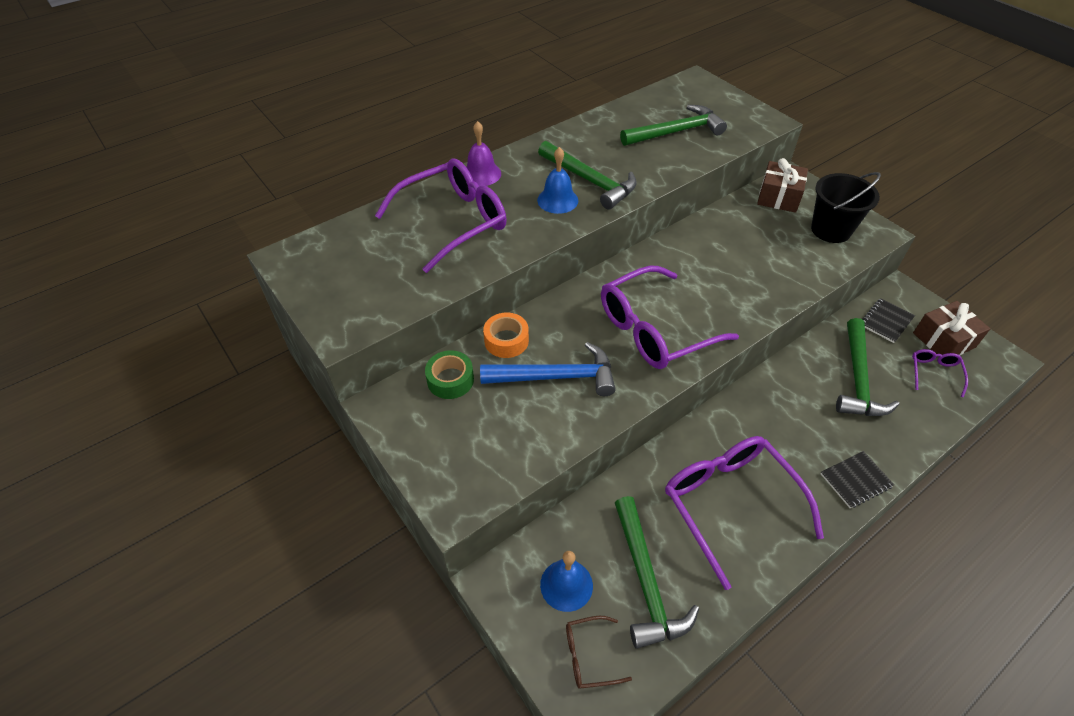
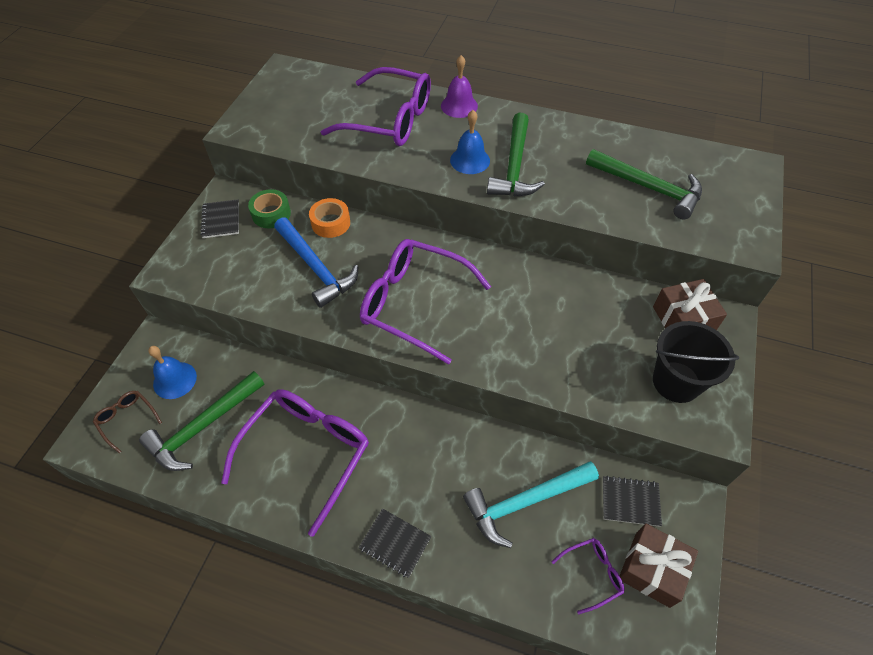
camera: 55 degrees right, 5 degrees up
(418, 425) = (221, 220): none -> black notebook
(857, 379) = (524, 502): green hammer -> turquoise hammer

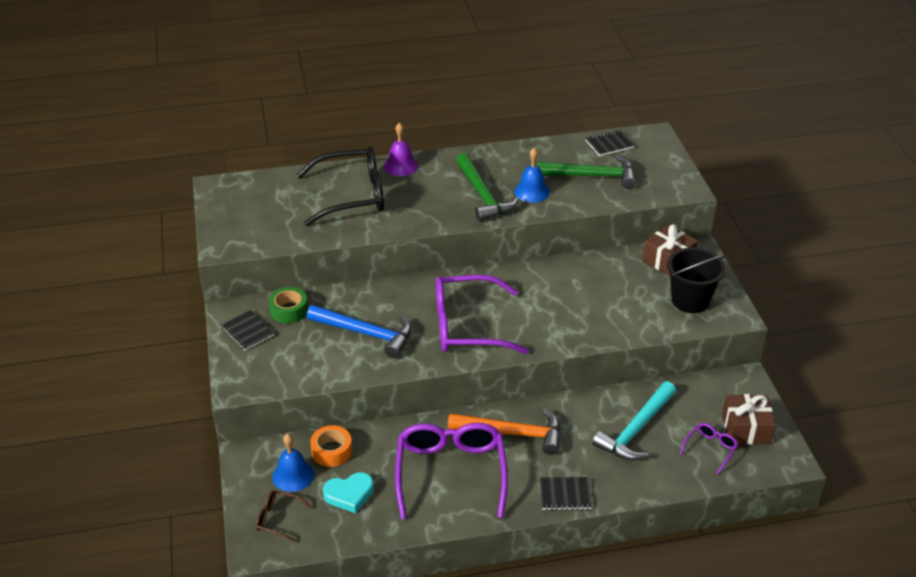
camera: 30 degrees left, 15 degrees down
(203, 427) = (349, 494): green hammer -> turquoise heart
(331, 223) = (348, 298): orange tape -> orange tape (331, 451)
(390, 120) = (352, 196): purple glasses -> black glasses
(396, 439) = (512, 433): none -> orange hammer
(470, 160) = (444, 203): blue bell -> blue bell (532, 191)
(630, 501) = (705, 397): black notebook -> black notebook (609, 144)

